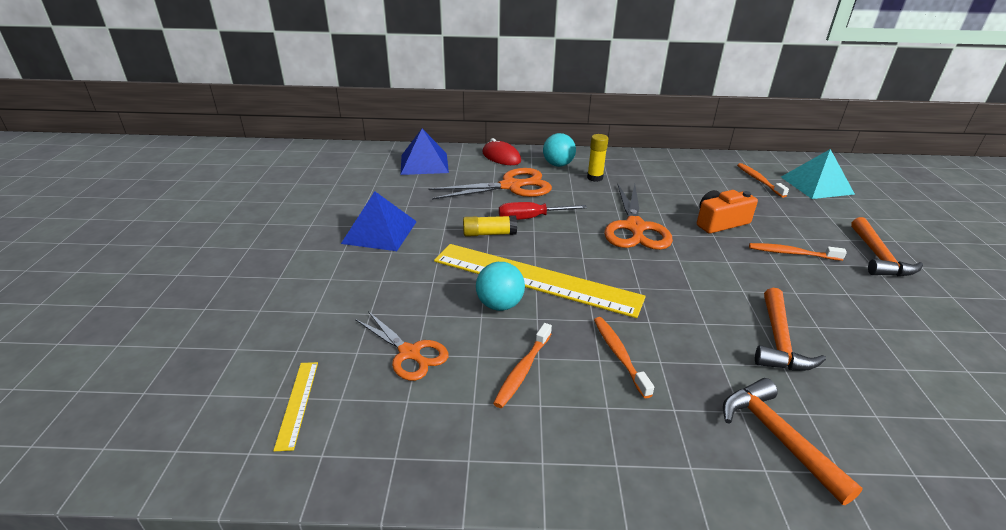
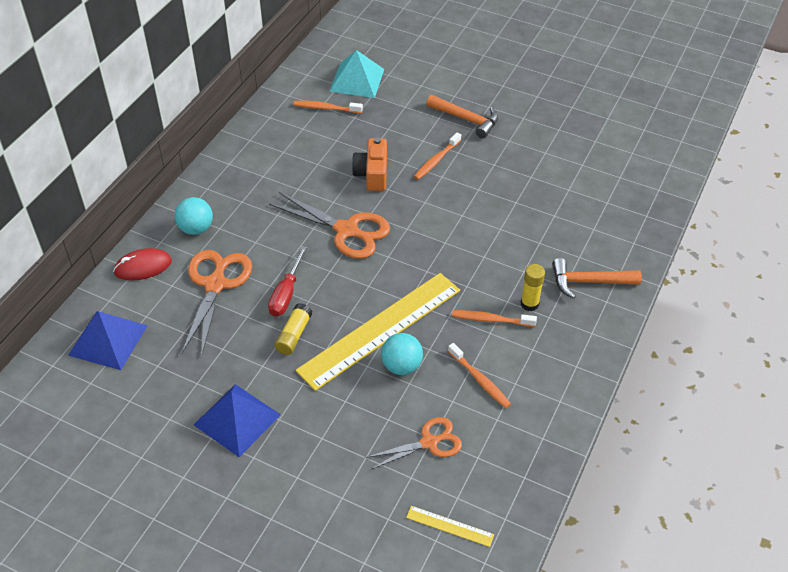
camera: 65 degrees left, 15 degrees up
(595, 178) = (243, 214): yellow glue stick -> yellow glue stick (529, 304)
(779, 341) = (519, 230): orange hammer -> none

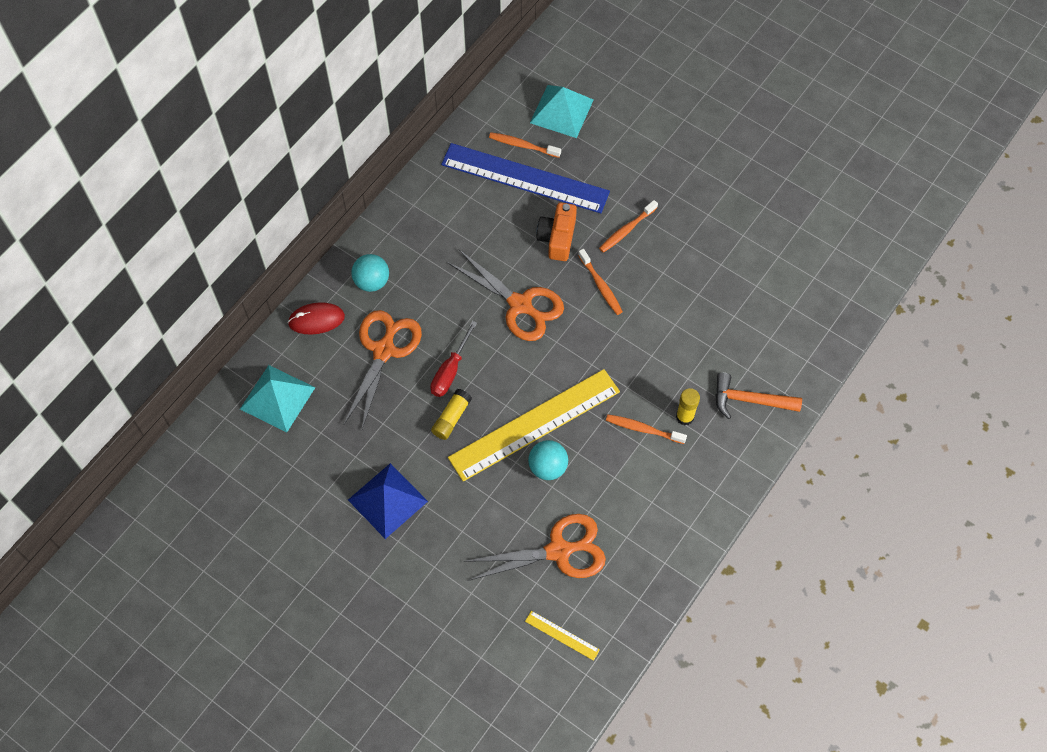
camera: 10 degrees right, 15 degrees up
(108, 340) = (277, 398): blue pyramid -> turquoise pyramid
(332, 132) = (525, 178): none -> blue ruler
(429, 442) = (559, 551): orange scissors -> orange scissors, size x1.57
(466, 119) = (669, 180): orange hammer -> none
(479, 379) = (619, 493): orange toothbrush -> orange toothbrush (600, 285)

